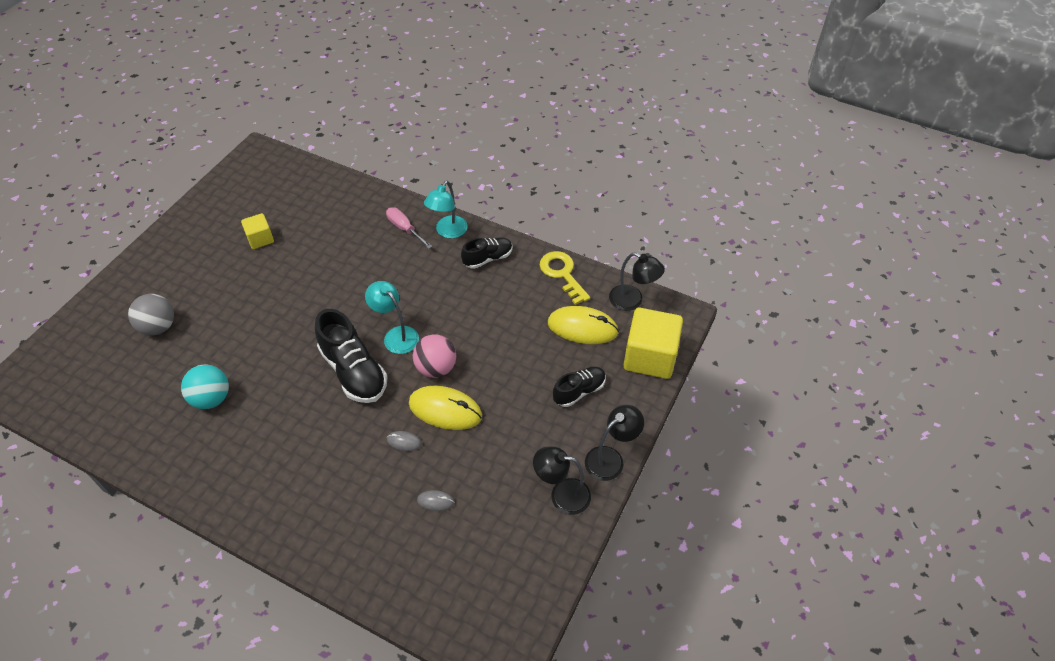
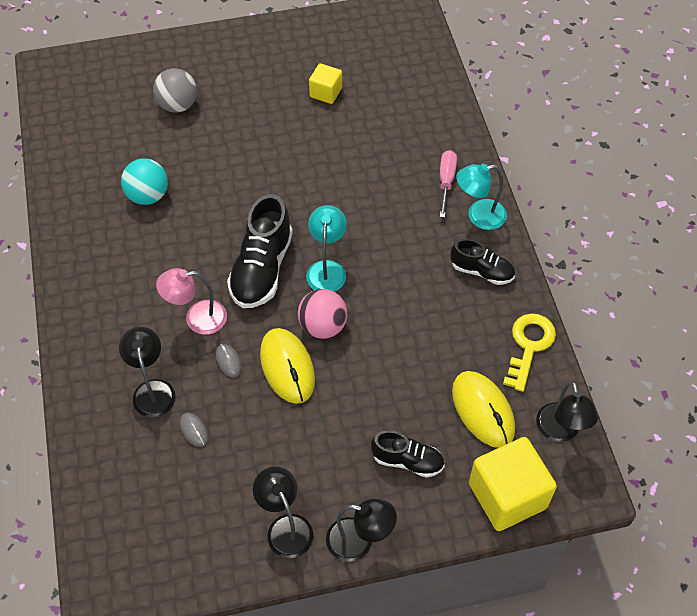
camera: 50 degrees right, 5 degrees up
(349, 438) = (197, 318): none -> pink lamp
(376, 506) = (152, 390): none -> black lamp

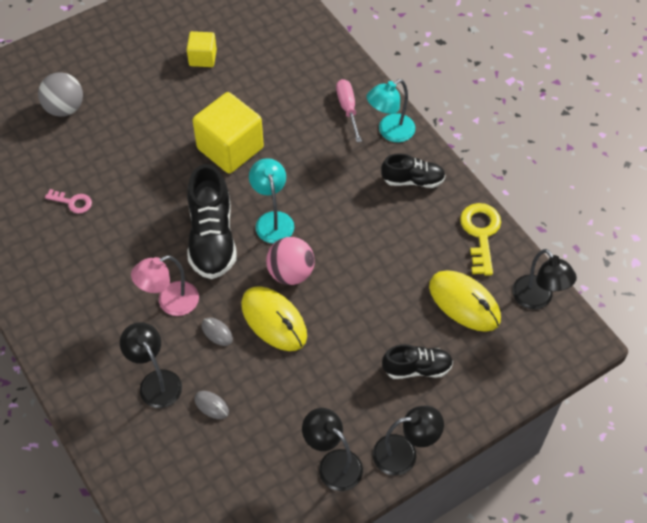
camera: 20 degrees left, 0 degrees up
(148, 195) = (72, 202): turquoise ball -> pink key
(507, 495) = (515, 369): yellow cube -> yellow cube (230, 148)

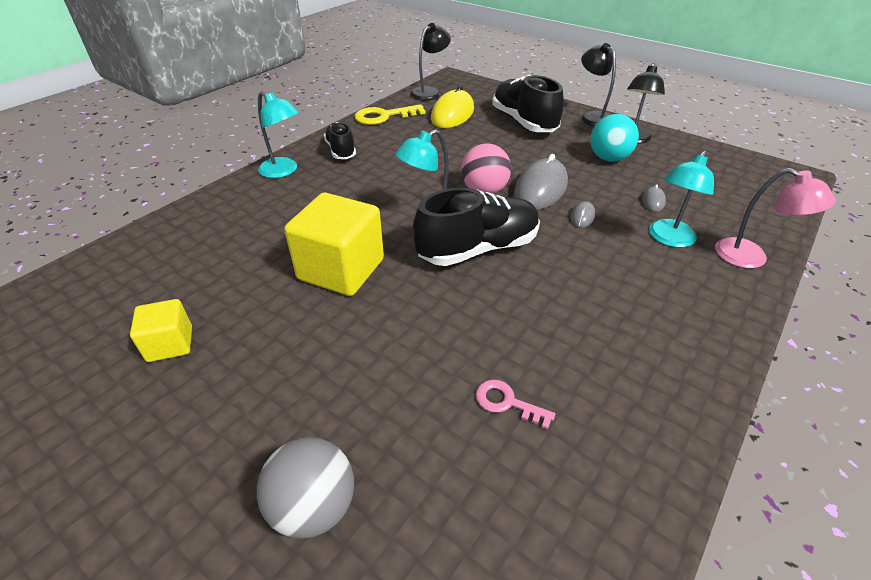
camera: 110 degrees left, 15 degrees down
(72, 202) = (507, 402): pink key -> pink key turned 60 degrees counterclockwise
(156, 381) = (668, 239): black lamp -> turquoise lamp
(170, 302) = (579, 255): pink lamp -> pink lamp (751, 258)
(274, 320) = (540, 189): yellow mouse -> grey mouse
(302, 413) = (608, 158): none -> turquoise ball
(348, 109) = (256, 200): pink screwdriver -> none
(417, 368) = (523, 122): black shoe -> black shoe, size x1.69

